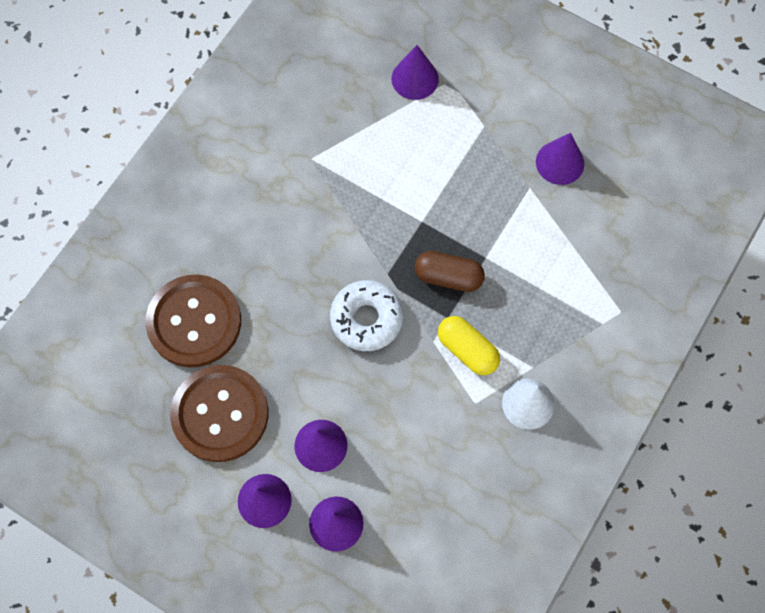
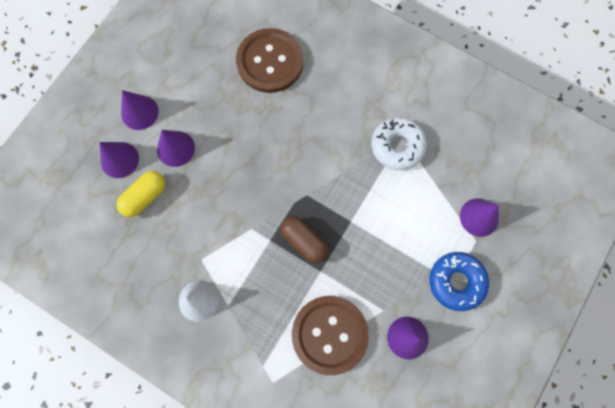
camera: 90 degrees right, 5 degrees up
(220, 414) = (202, 82): brown button -> brown button (329, 334)
(366, 319) = (270, 179): white donut -> white donut (397, 146)
(448, 276) = (304, 241): brown capsule -> brown capsule turned 60 degrees counterclockwise
(467, 349) = (244, 254): yellow capsule -> yellow capsule (145, 197)
(493, 108) = (456, 282): none -> blue donut

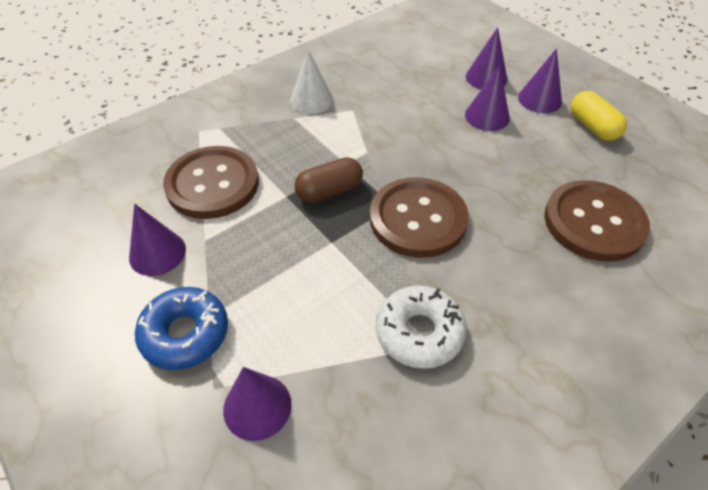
camera: 110 degrees right, 25 degrees down
(145, 197) = (438, 86): yellow capsule -> yellow capsule (592, 127)
(308, 171) = (418, 219): none -> brown button

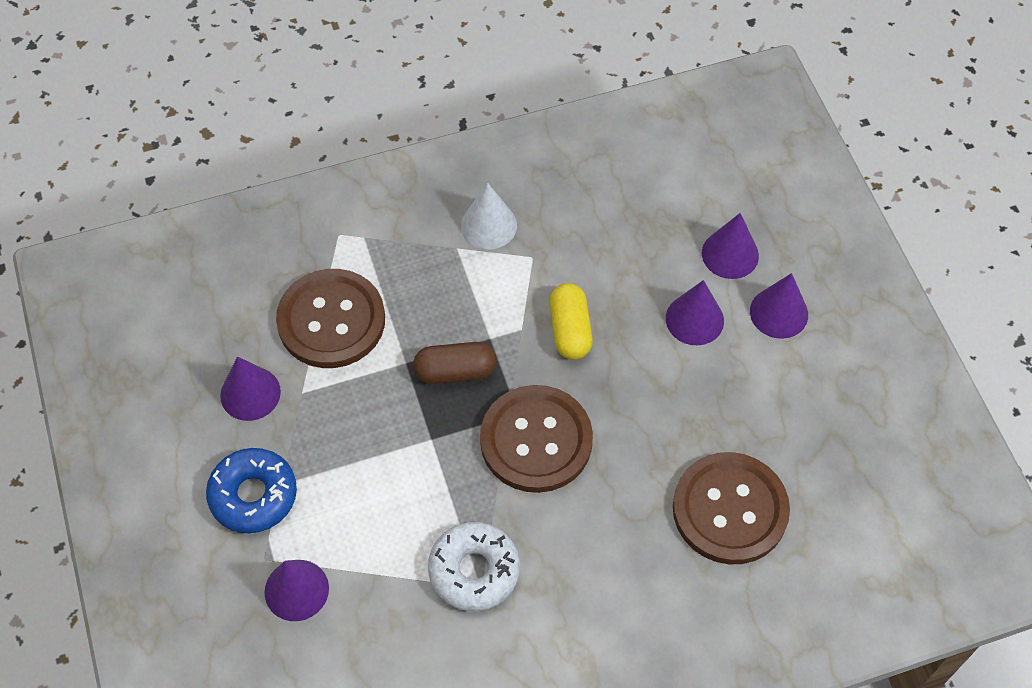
camera: 20 degrees right, 10 degrees up
(592, 127) = (818, 378): yellow capsule -> yellow capsule (570, 330)

